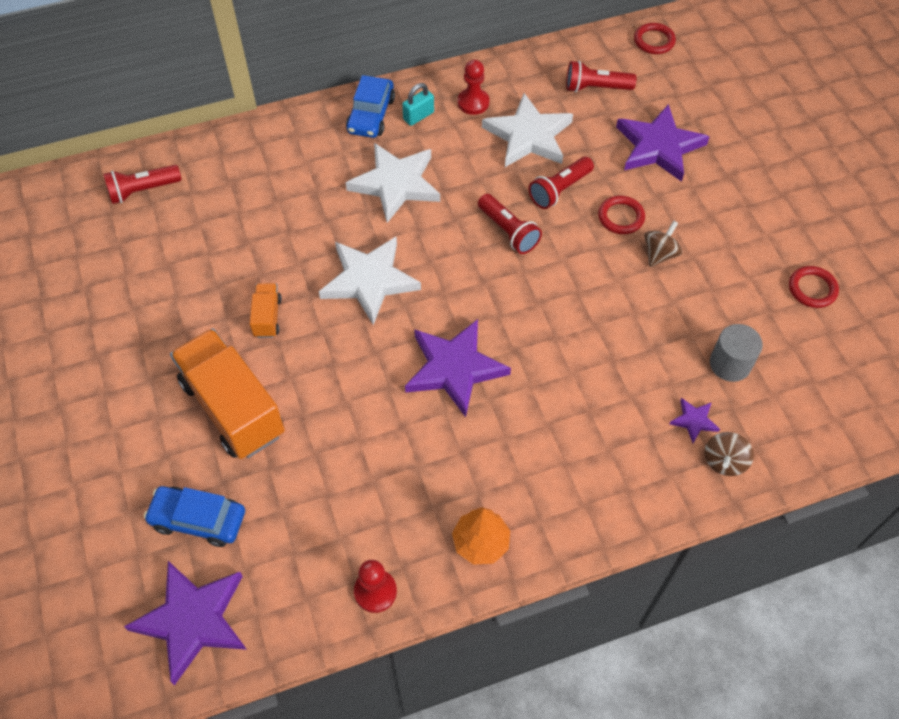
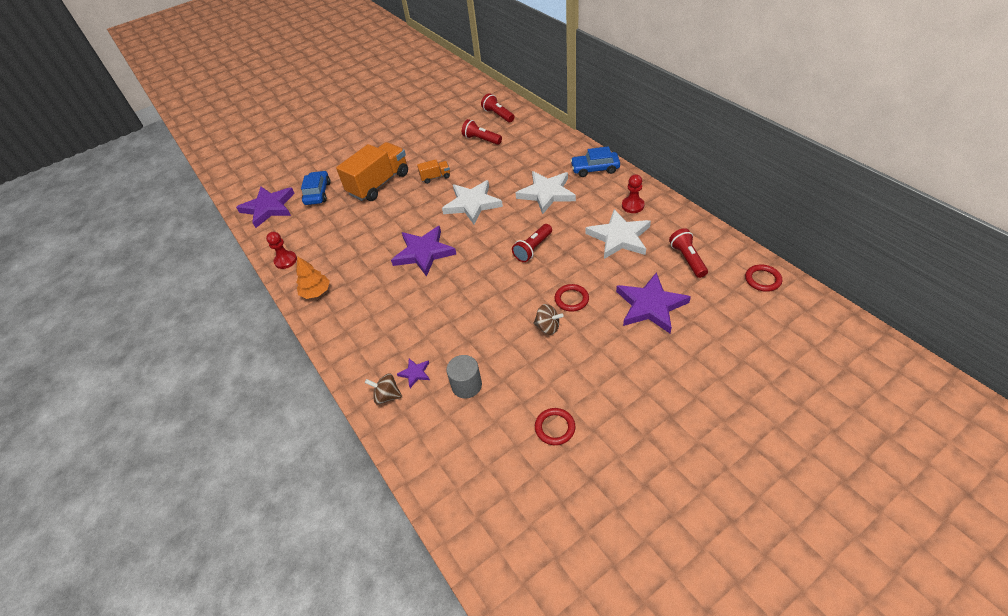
camera: 80 degrees right, 10 degrees down
(418, 116) = (606, 187): turquoise padlock -> none
(559, 190) = (579, 263): red flashlight -> red flashlight (481, 139)

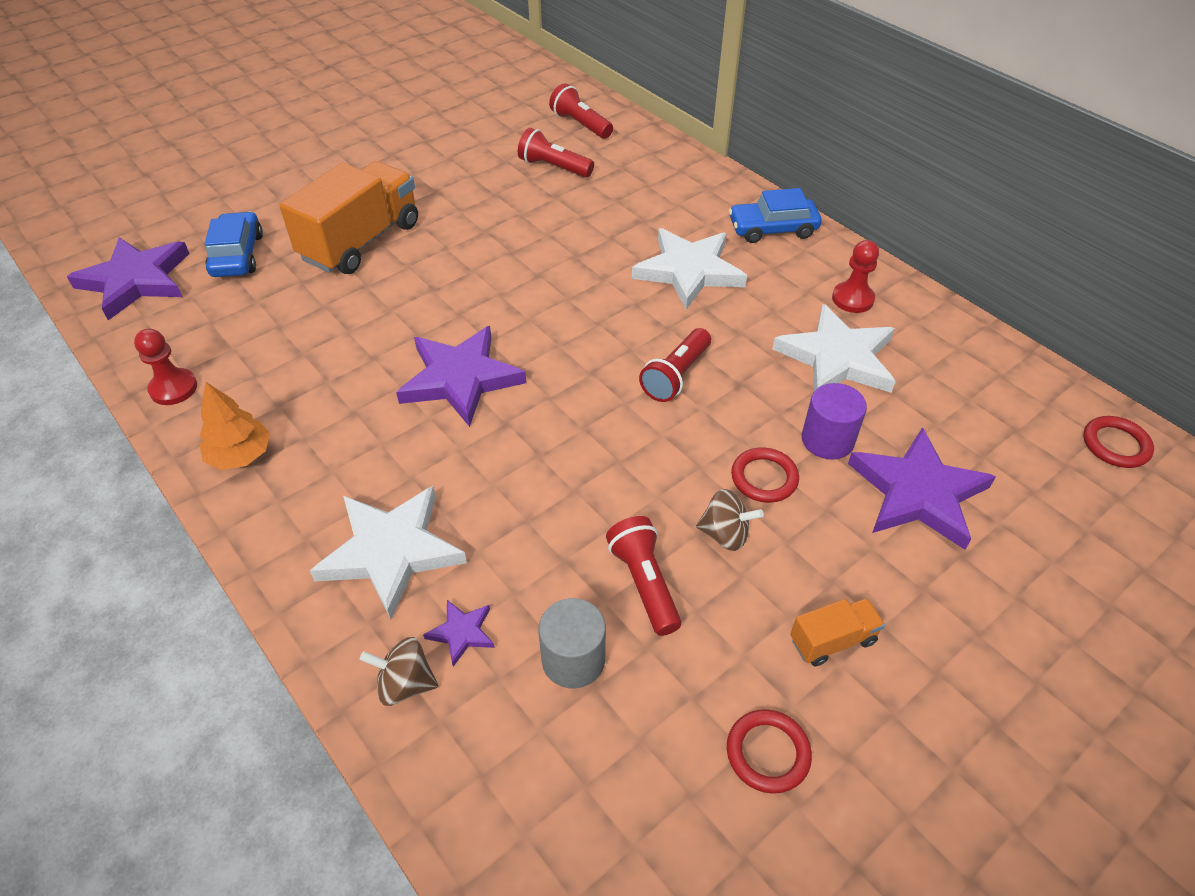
camera: 10 degrees left, 0 degrees up
(435, 177) = (472, 233): orange truck -> orange truck (832, 640)
(472, 204) = (548, 286): white star -> white star (391, 551)
(607, 280) = (827, 440): none -> purple cylinder
(687, 259) = (970, 402): red flashlight -> red flashlight (644, 583)

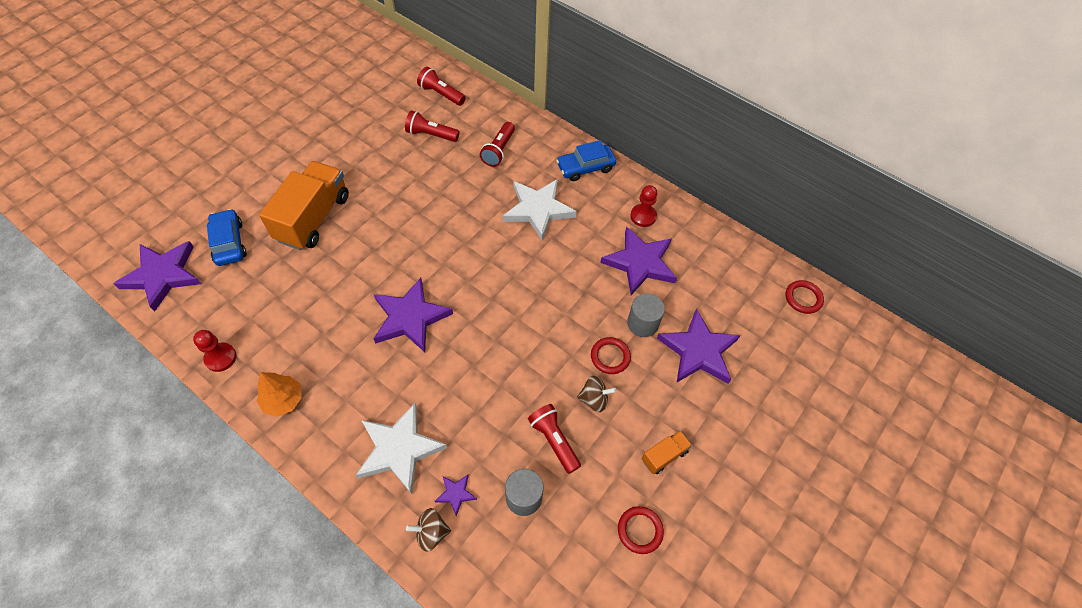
camera: 15 degrees left, 10 degrees up
(676, 376) = (545, 292): red flashlight -> red flashlight (499, 150)
(827, 440) = (642, 323): purple cylinder -> grey cylinder
(837, 358) = (640, 263): white star -> purple star

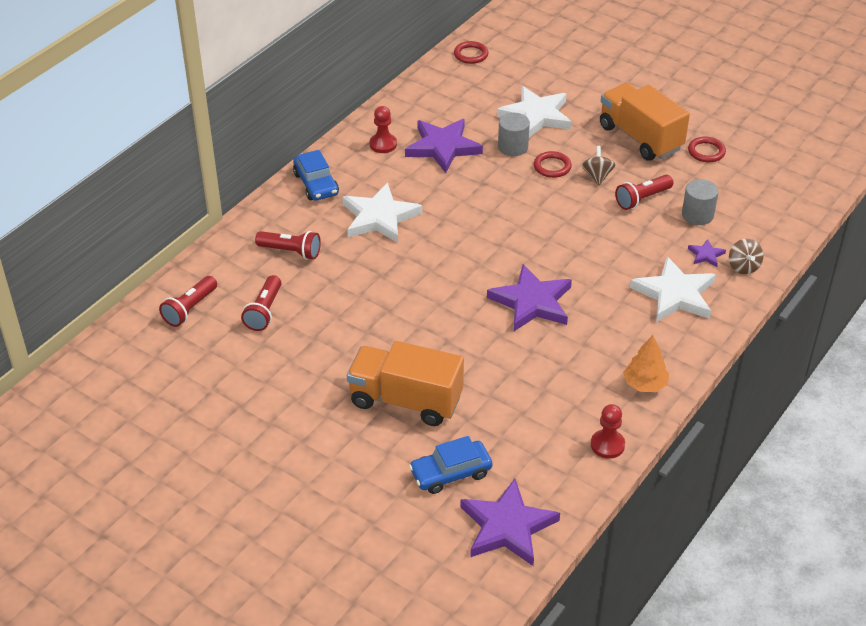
camera: 90 degrees left, 15 degrees down
(664, 456) = (640, 138): orange truck -> orange truck, size x2.21
(698, 351) = (536, 116): purple star -> white star

